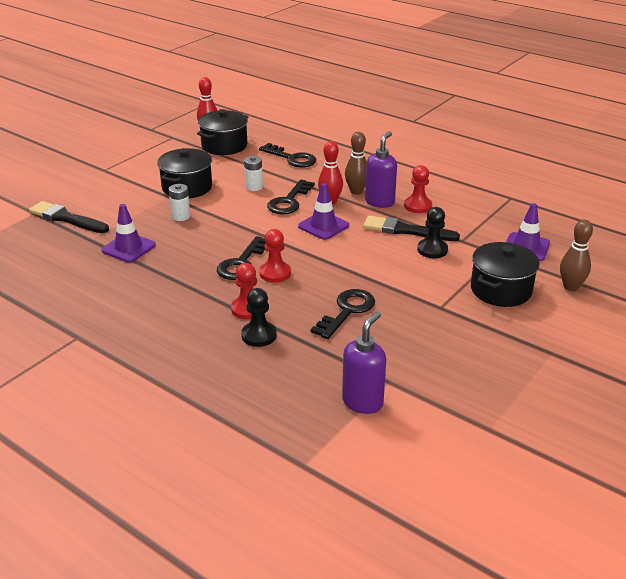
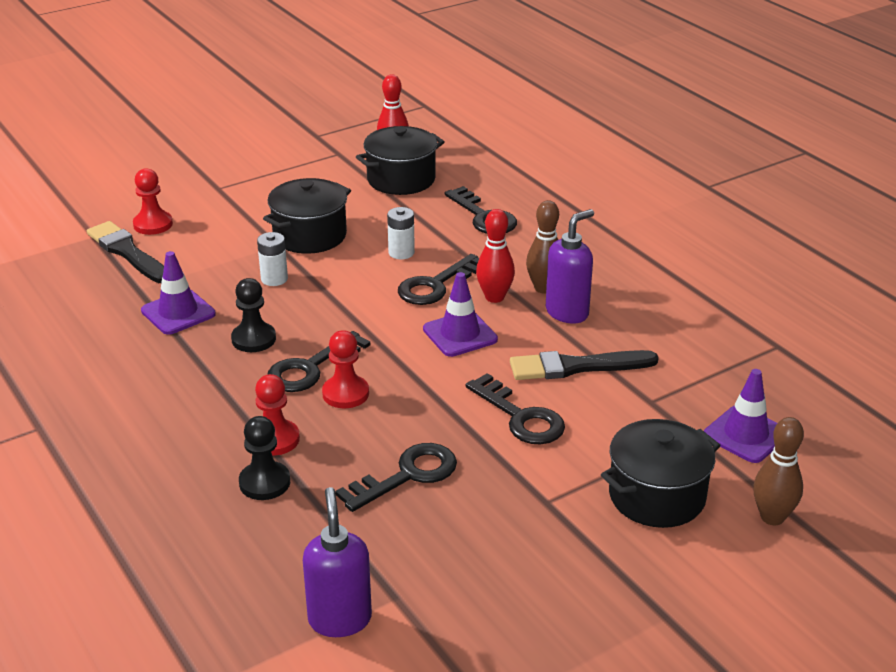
camera: 20 degrees right, 0 degrees up
(363, 402) = (340, 619): purple soap dispenser -> purple soap dispenser turned 60 degrees counterclockwise
(392, 264) = (520, 417): none -> black key
(406, 230) = (576, 367): black brush -> black brush turned 45 degrees counterclockwise
(417, 206) = (620, 330): red pawn -> red pawn (153, 224)
(432, 250) = (595, 407): black pawn -> black pawn (253, 339)

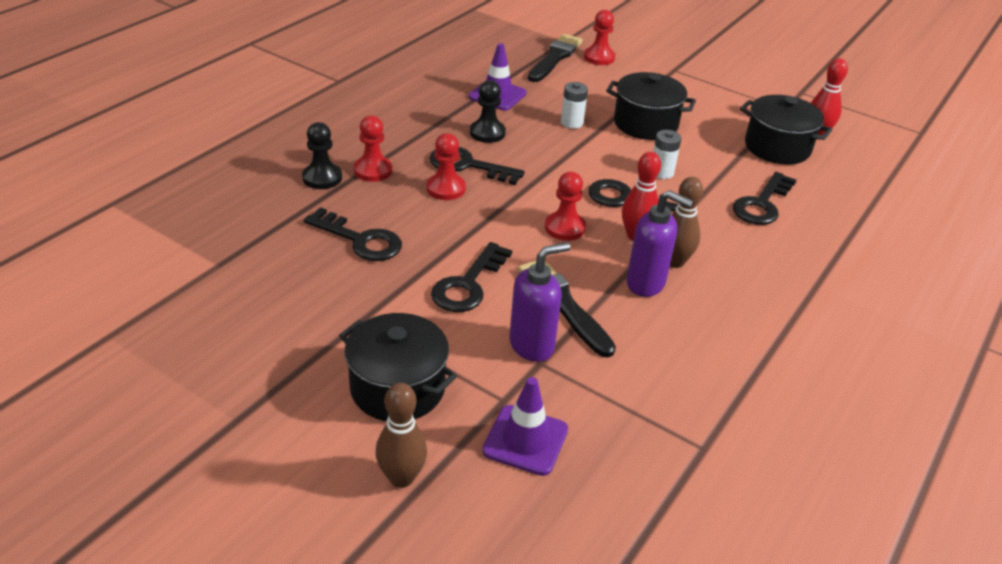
camera: 65 degrees right, 5 degrees up
(340, 619) = (188, 244): purple soap dispenser -> purple soap dispenser (532, 345)
(460, 334) = (565, 228): purple traffic cone -> red pawn

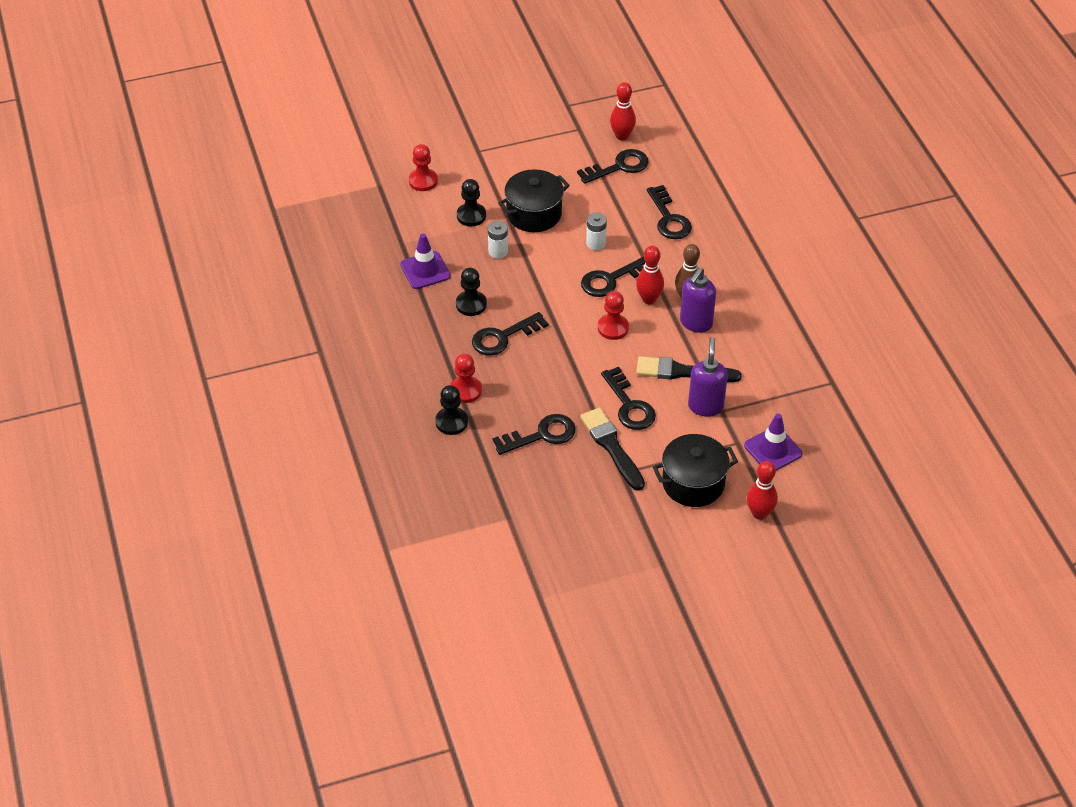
camera: 50 degrees left, 10 degrees up
(401, 477) = (759, 513): brown bowling pin -> red bowling pin
(446, 188) = (520, 363): red pawn -> none
(555, 58) = (400, 206): black brush -> black brush (611, 447)
(594, 94) = (471, 216): none -> black pawn
(646, 283) = (695, 323): purple soap dispenser -> purple soap dispenser turned 150 degrees clockwise
(777, 147) = (619, 167): black pot -> black key

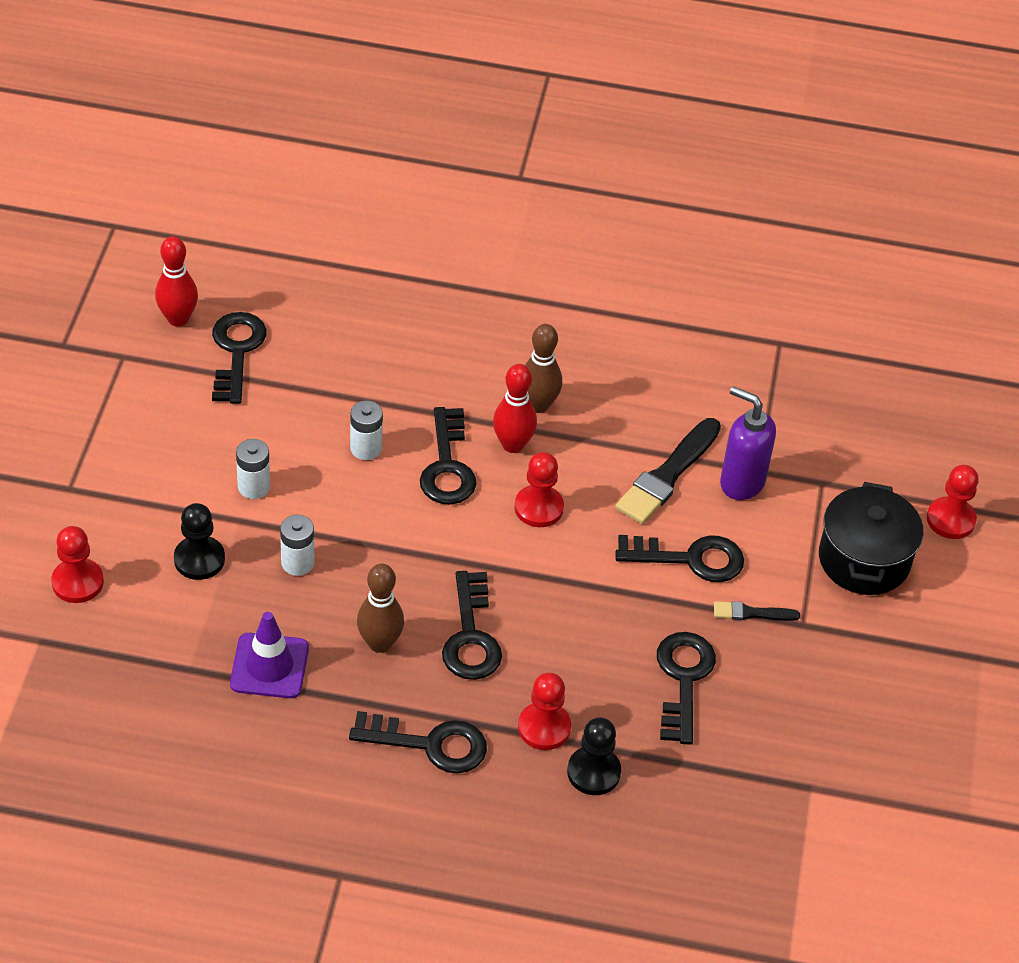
camera: 65 degrees left, 0 degrees up
(471, 304) = (380, 643): black pawn -> brown bowling pin
(534, 214) = (254, 487): black pot -> white battery
(611, 447) = (751, 613): black brush -> black brush, size x0.52
(669, 218) = (378, 351): black key -> black key (429, 744)
(695, 323) = (590, 420): purple soap dispenser -> none
(759, 513) = (950, 520): red bowling pin -> red pawn
(773, 450) = (855, 454): purple traffic cone -> none

